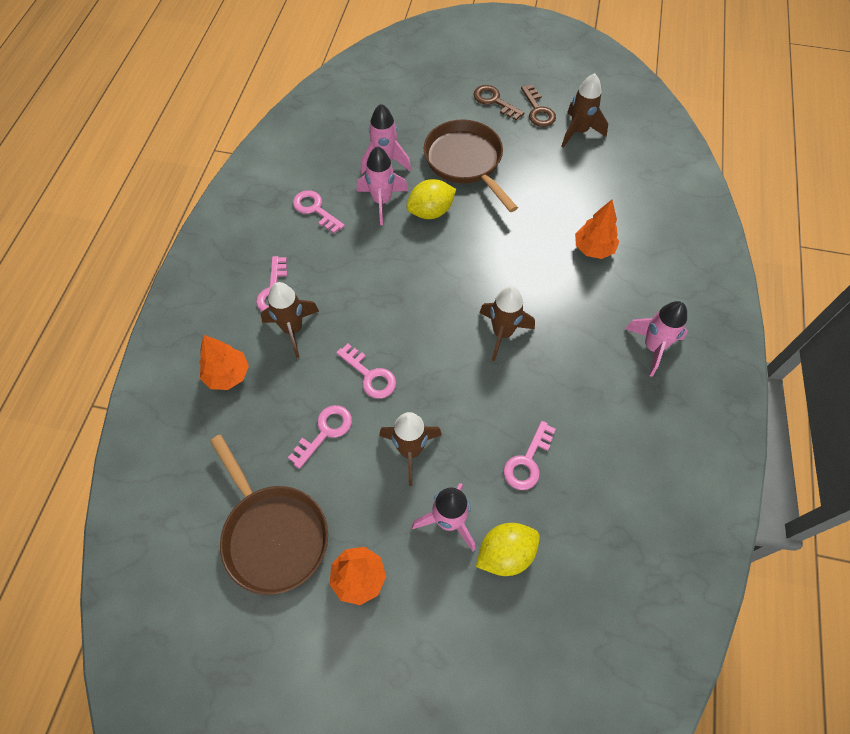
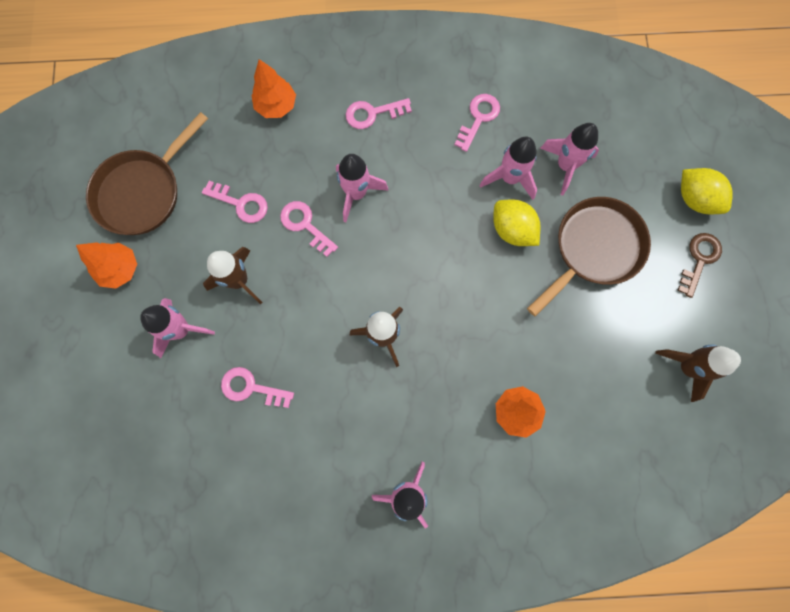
camera: 75 degrees right, 15 degrees up
(293, 329) = (336, 143): brown rocket -> none
(353, 323) = (356, 193): none -> pink rocket
(370, 375) = (305, 225): pink key -> pink key turned 105 degrees clockwise
(505, 554) = (161, 385): yellow lemon -> yellow lemon (695, 199)
(538, 110) = (703, 313): brown key -> none

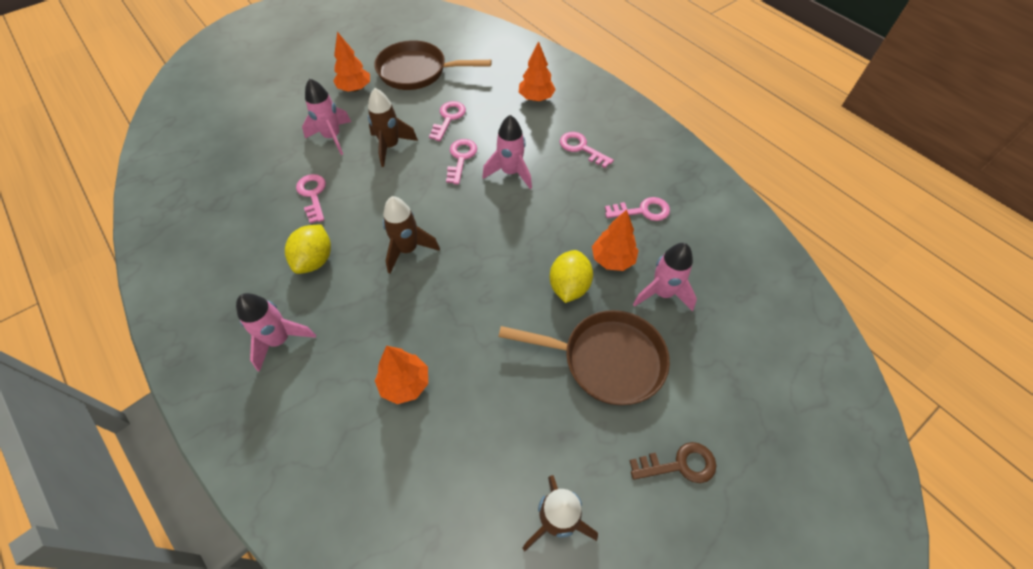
camera: 55 degrees right, 20 degrees down
(241, 203) = (448, 118): pink key -> pink key turned 150 degrees counterclockwise
(509, 178) = (612, 259): pink rocket -> orange tree
(695, 199) = (737, 422): yellow lemon -> yellow lemon (315, 260)

